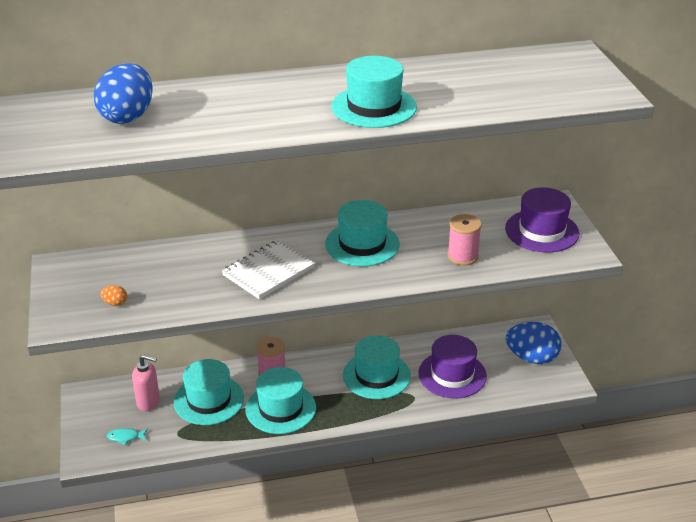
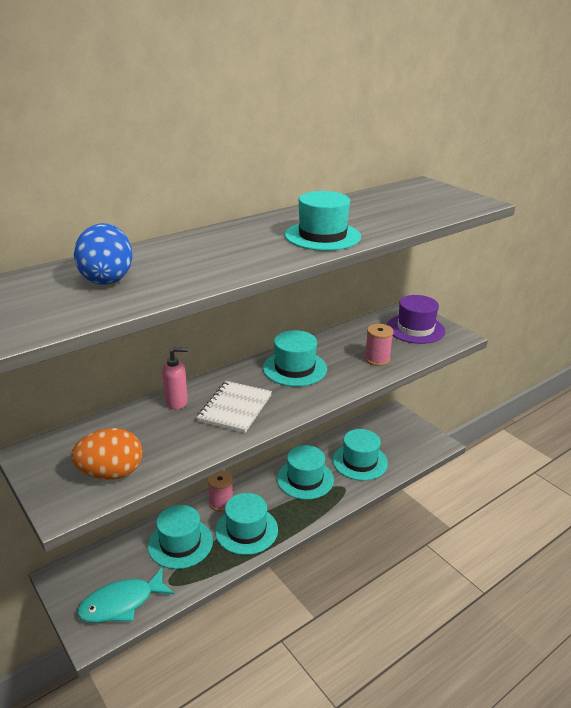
camera: 25 degrees left, 5 degrees down
(115, 303) = (111, 473): orange egg -> orange egg, size x2.46
(125, 437) = (121, 603): turquoise fish -> turquoise fish, size x2.37
(148, 402) = (126, 563): pink soap dispenser -> pink soap dispenser (177, 402)
(452, 375) = (360, 461): purple hat -> turquoise hat
(531, 358) = (405, 433): blue egg -> none

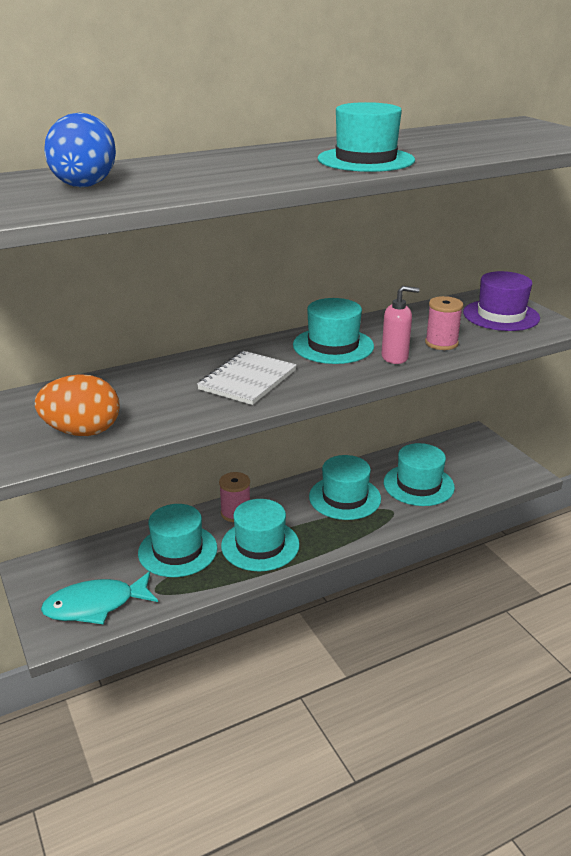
camera: 10 degrees right, 0 degrees up
(177, 402) = (179, 369): pink soap dispenser -> pink soap dispenser (395, 357)

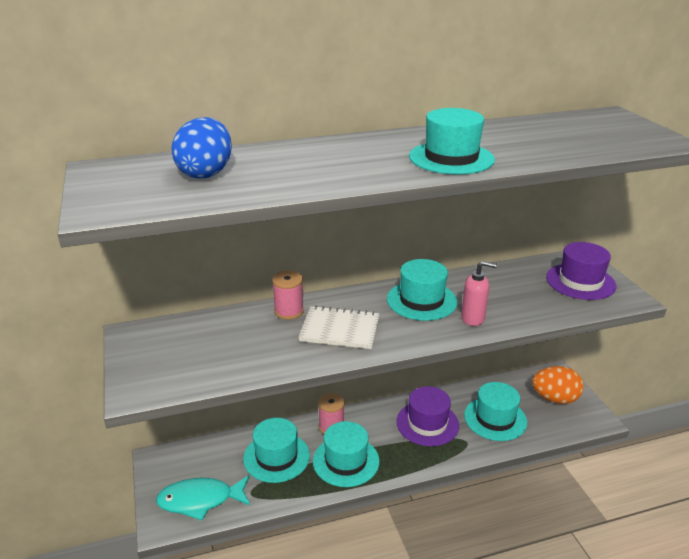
camera: 10 degrees right, 0 degrees up
(82, 431) = (193, 368): orange egg -> orange egg (555, 399)
(247, 380) = (340, 330): white notebook -> white notebook turned 60 degrees clockwise
(344, 498) = (427, 423): turquoise hat -> purple hat
(441, 343) = (518, 307): pink spool -> pink spool (289, 311)

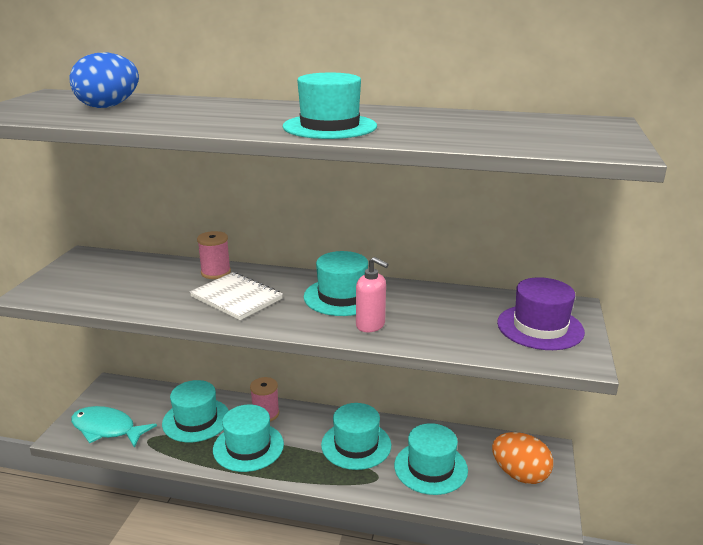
camera: 30 degrees right, 5 degrees down
(427, 423) = (356, 445): purple hat -> turquoise hat

